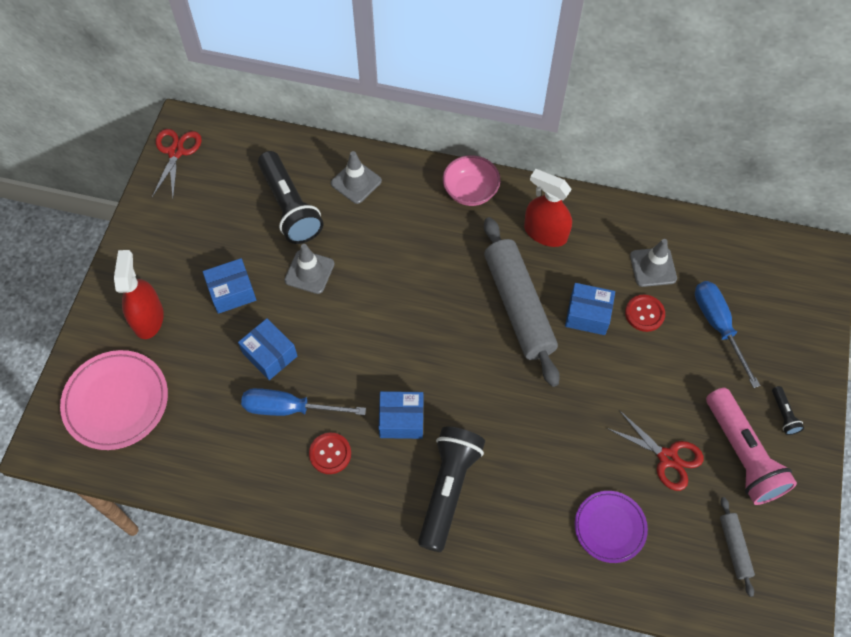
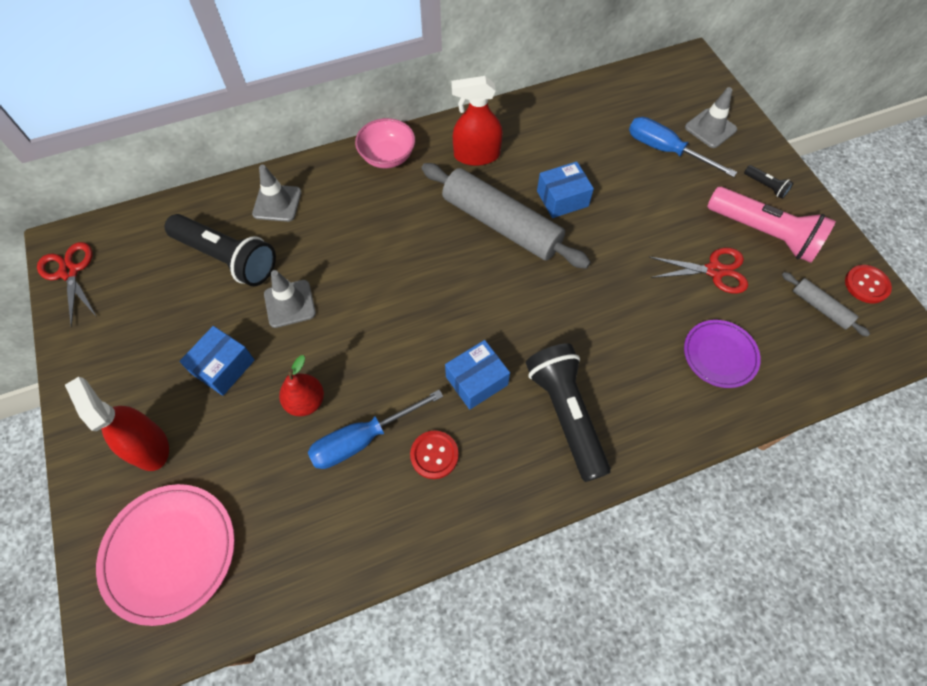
camera: 35 degrees left, 0 degrees up
(270, 355) = (305, 401): blue box -> red pear
(644, 314) = (605, 172): red button -> red button (866, 285)
(653, 267) = (582, 135): grey traffic cone -> grey traffic cone (710, 128)

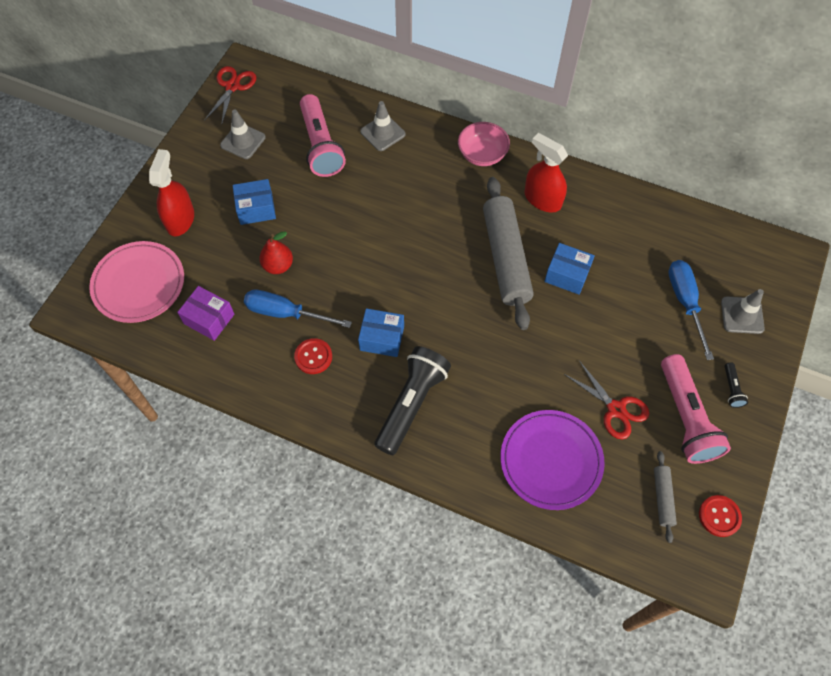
camera: 45 degrees right, 0 degrees up
(227, 258) = (320, 145): black flashlight -> pink flashlight
(289, 516) = (209, 319): none -> purple box
(290, 304) = (326, 202): grey traffic cone -> grey traffic cone (243, 141)
(719, 355) = (551, 461): purple plate -> purple plate, size x1.55

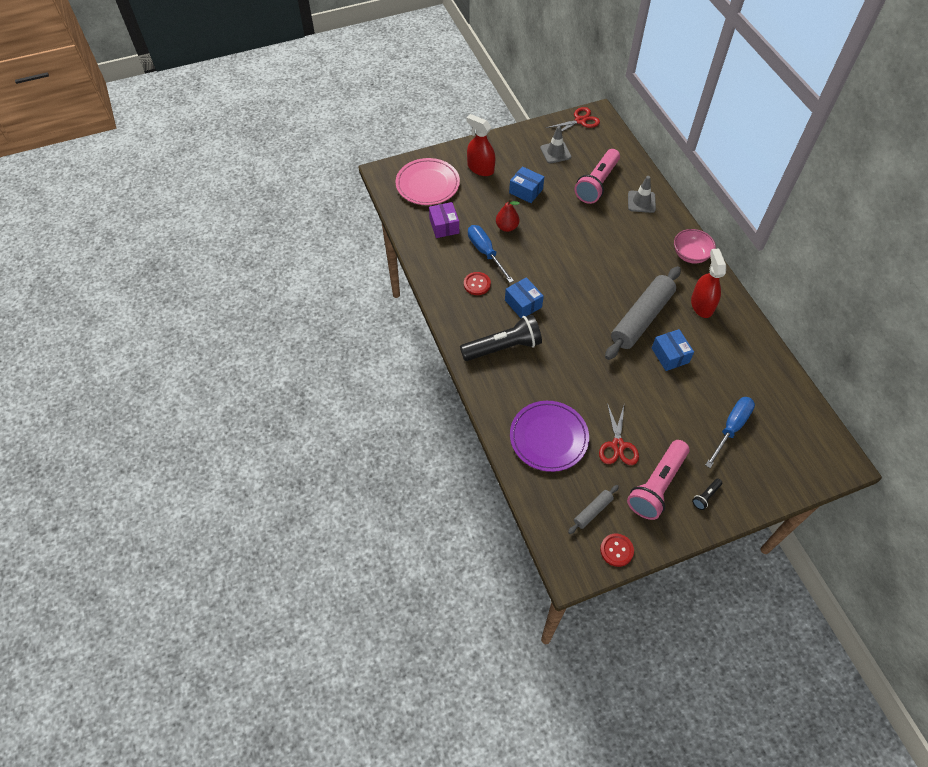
camera: 45 degrees right, 5 degrees down
(180, 219) = (480, 168): red spray bottle -> red spray bottle turned 105 degrees counterclockwise
(742, 315) = (763, 465): grey traffic cone -> none

